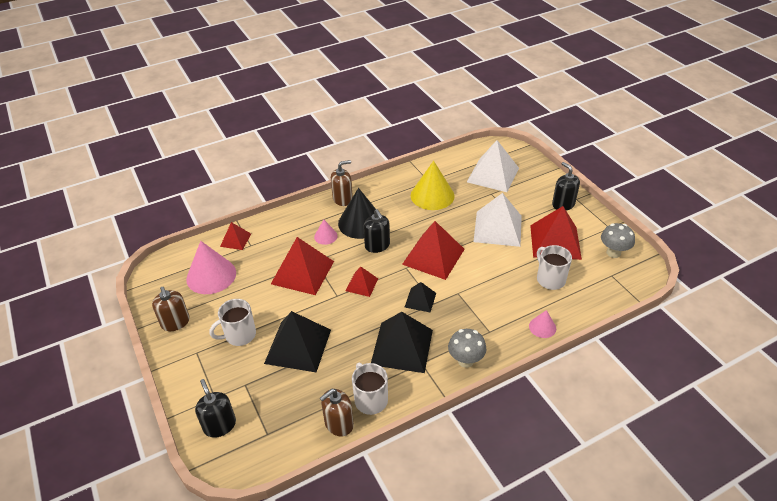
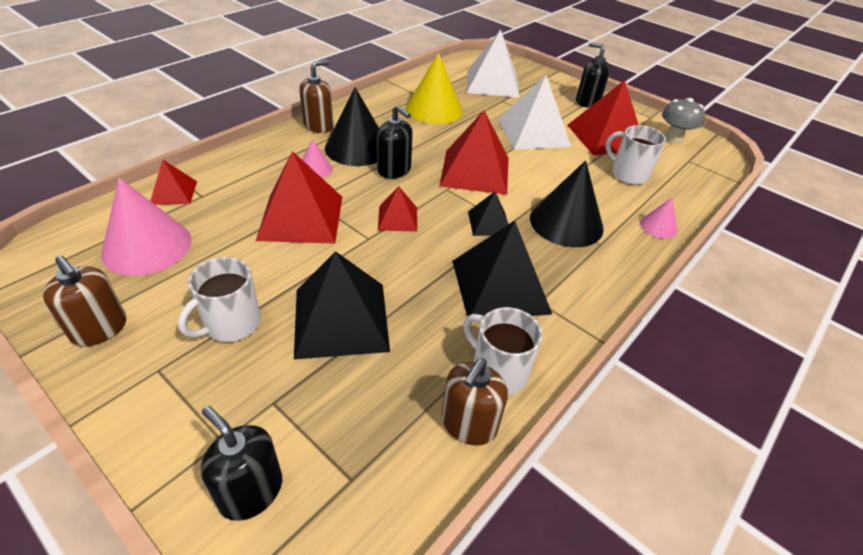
camera: 25 degrees left, 0 degrees up
(465, 360) = (596, 285): grey mushroom -> none
(475, 310) = (566, 223): none -> black cone

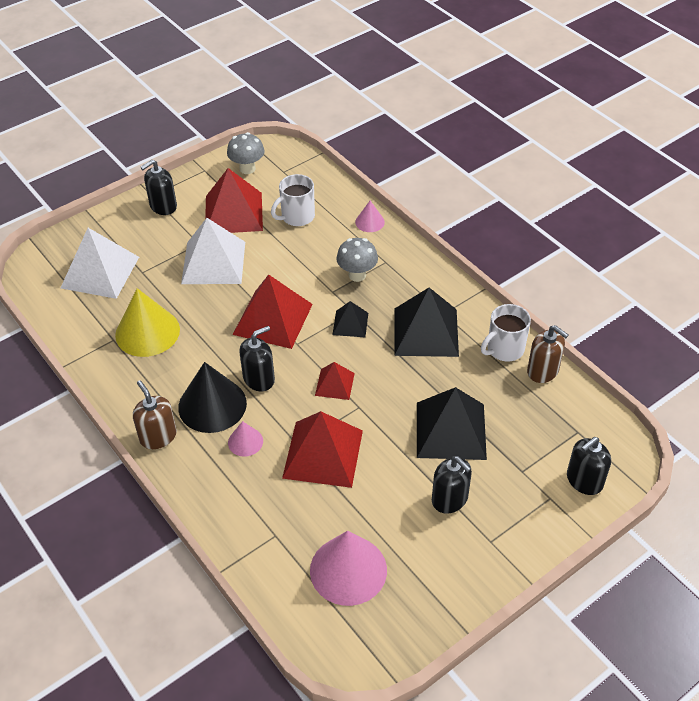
camera: 75 degrees left, 5 degrees up
(99, 329) = (447, 586): brown soap dispenser -> none
(173, 192) = (265, 560): red pyramid -> none
(231, 324) = (450, 499): white mug -> black soap dispenser
(566, 223) = (357, 275): black cone -> grey mushroom

